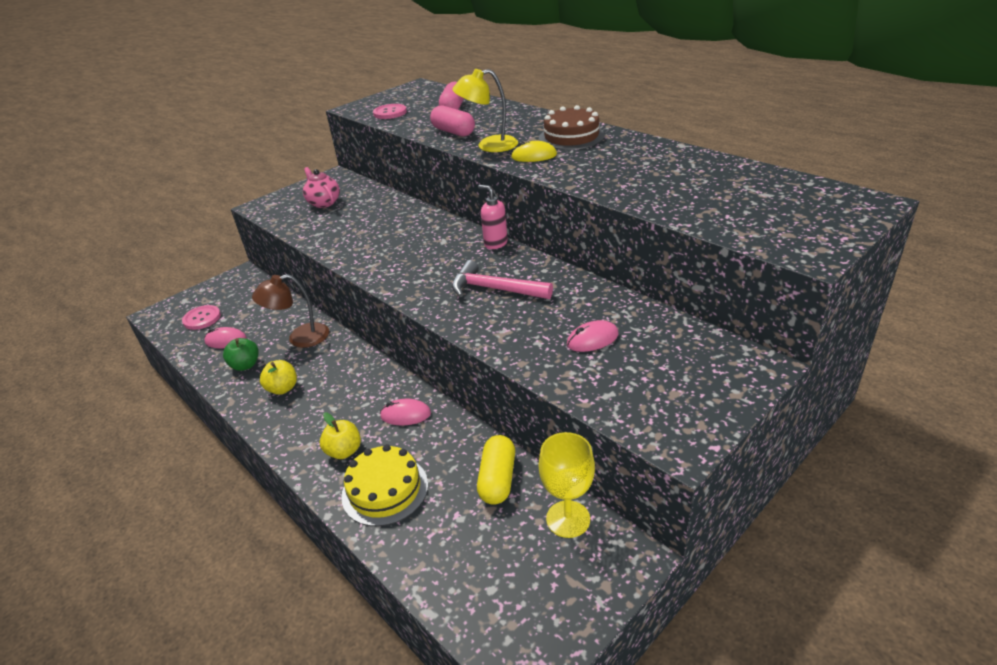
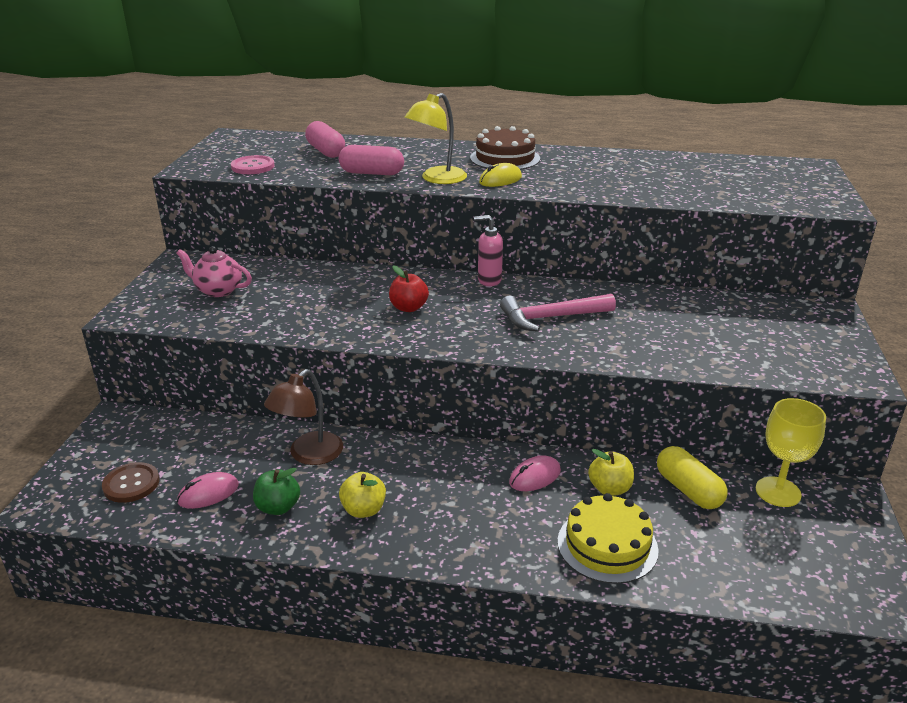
camera: 40 degrees left, 5 degrees down
(202, 318) = (131, 484): pink button -> brown button
(344, 451) = (520, 534): yellow apple -> yellow apple (609, 488)
(411, 249) = (408, 308): none -> red apple
(592, 339) = (694, 330): pink mouse -> none

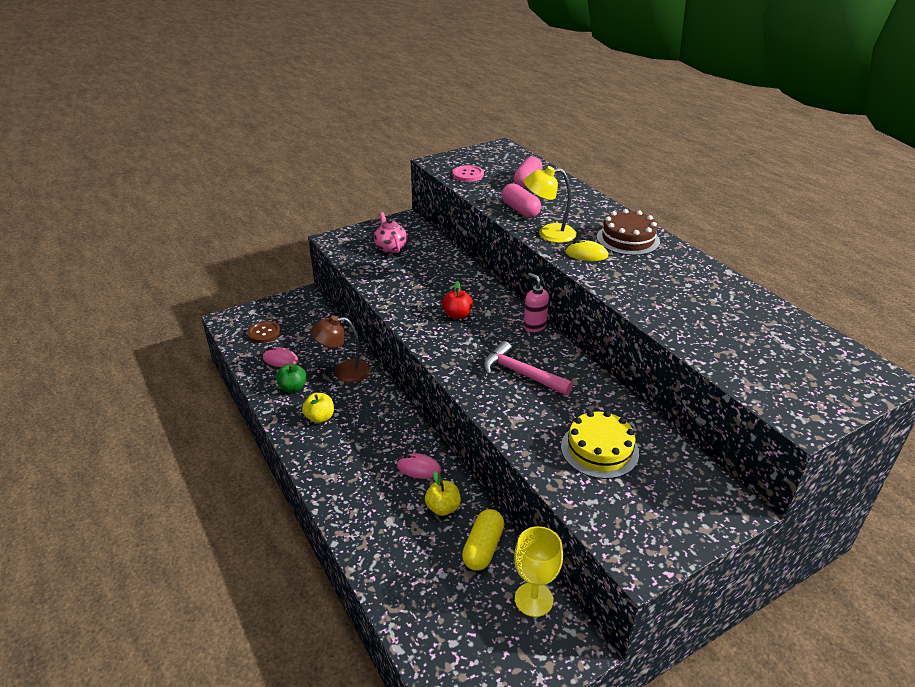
camera: 50 degrees right, 5 degrees up
(607, 545) = (386, 533): yellow cake -> yellow cake (599, 450)

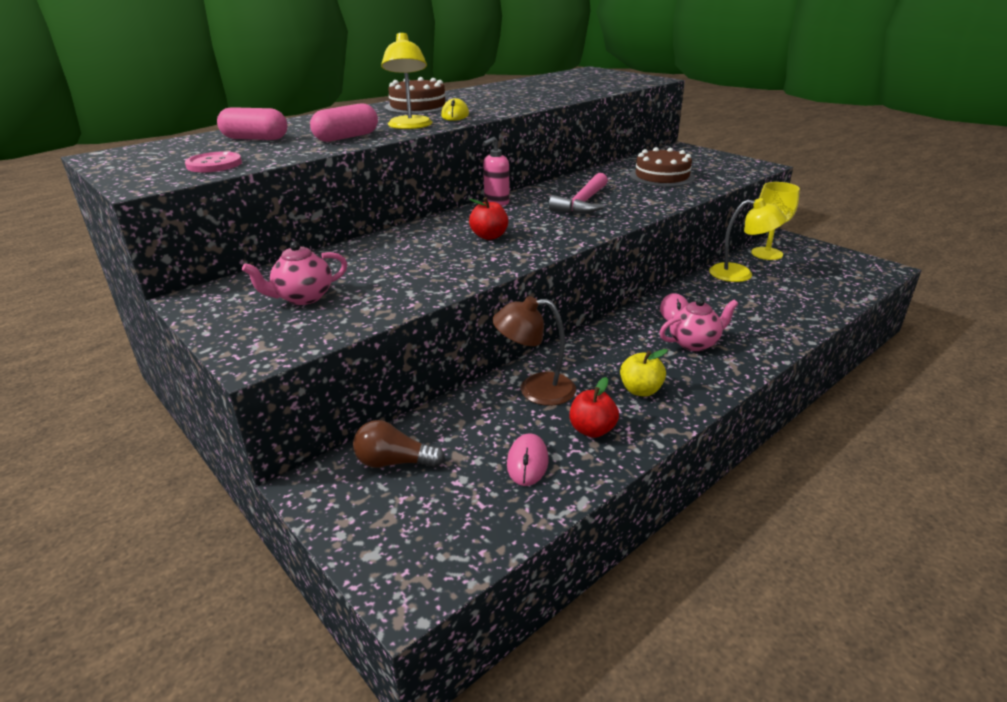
camera: 100 degrees left, 5 degrees down
(264, 333) = (451, 508): brown button -> none
(293, 388) = (592, 430): green apple -> red apple
(307, 318) = (394, 462): none -> brown light bulb
(344, 372) = (535, 390): brown lamp -> brown lamp turned 105 degrees clockwise
(364, 464) = (694, 343): none -> pink teapot
(443, 508) = (714, 294): yellow apple -> none
(483, 548) = (740, 274): yellow capsule -> yellow lamp
(599, 450) = (662, 176): yellow cake -> brown cake

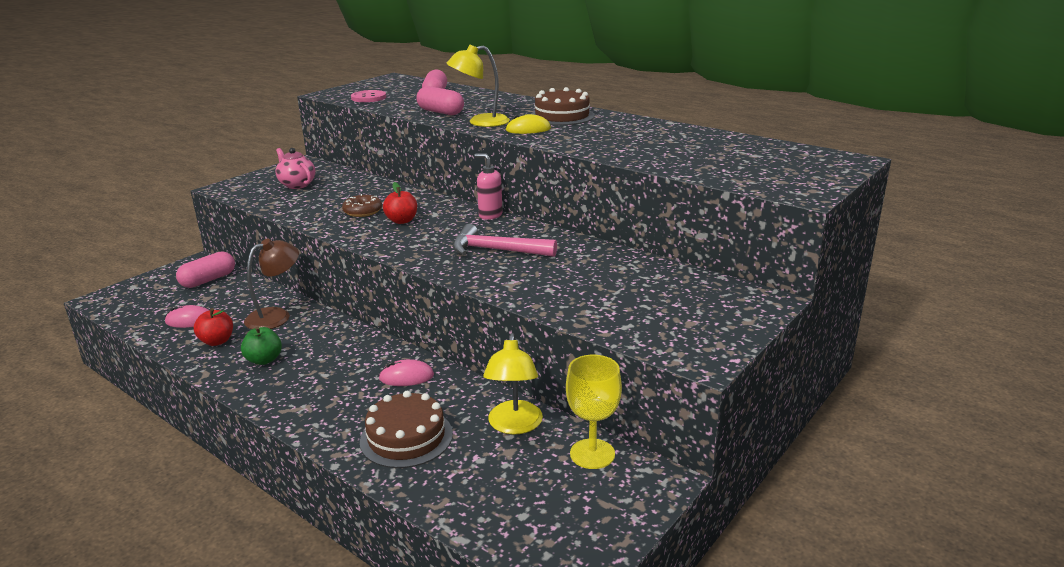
camera: 80 degrees right, 5 degrees down
(394, 462) = (208, 280): brown light bulb -> pink capsule
(446, 255) = (362, 211): none -> brown donut
(535, 390) = (276, 316): brown lamp -> brown lamp turned 60 degrees clockwise
(640, 390) = (264, 360): yellow apple -> green apple
(662, 176) = (611, 288): brown cake -> brown cake (406, 437)
(694, 343) = (339, 387): pink teapot -> none

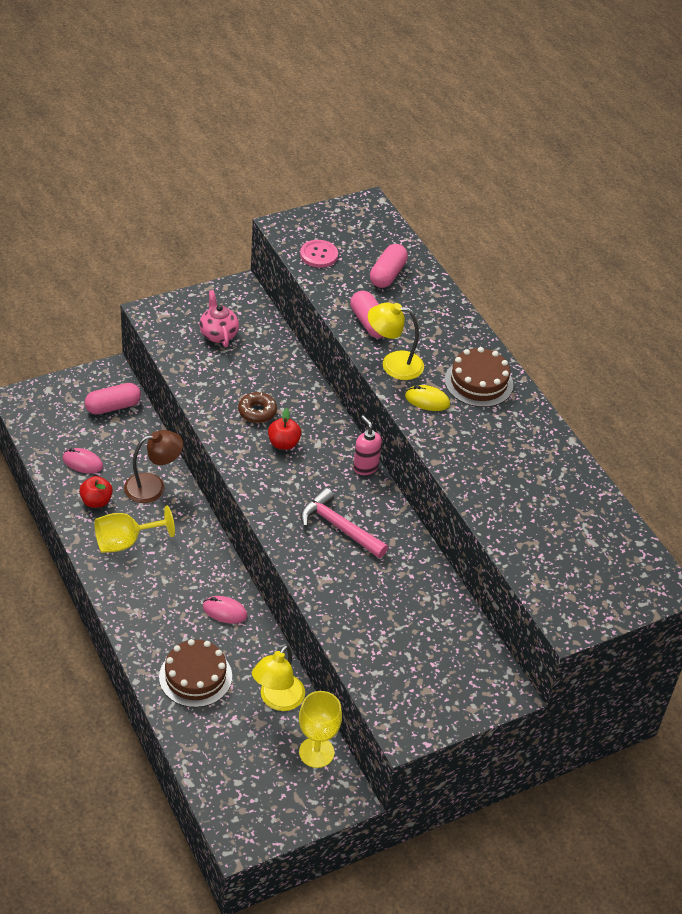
camera: 20 degrees right, 20 degrees up
(264, 360) = (125, 542): green apple -> yellow goblet

